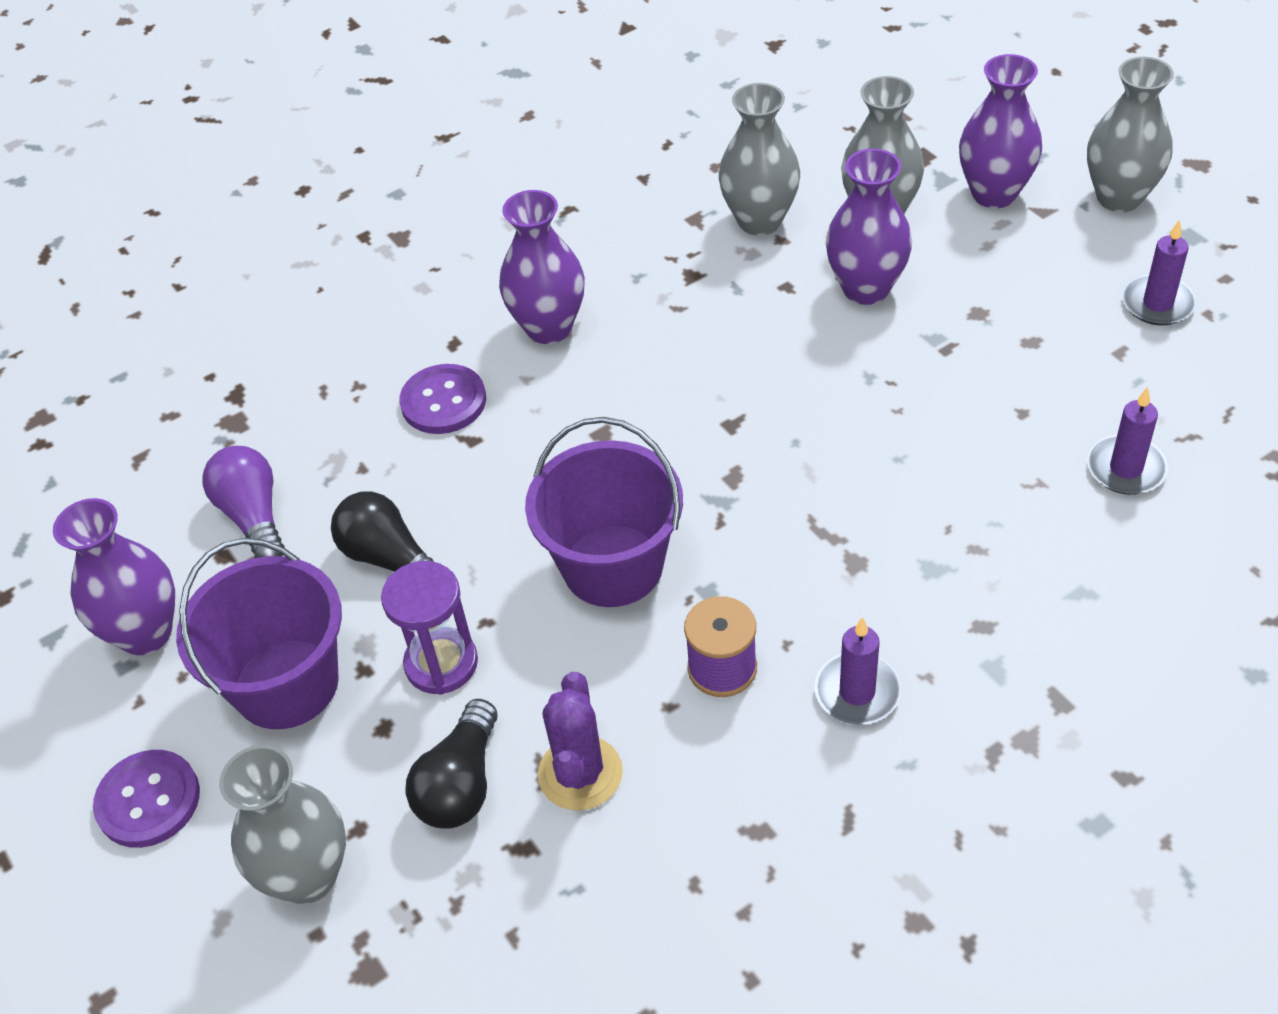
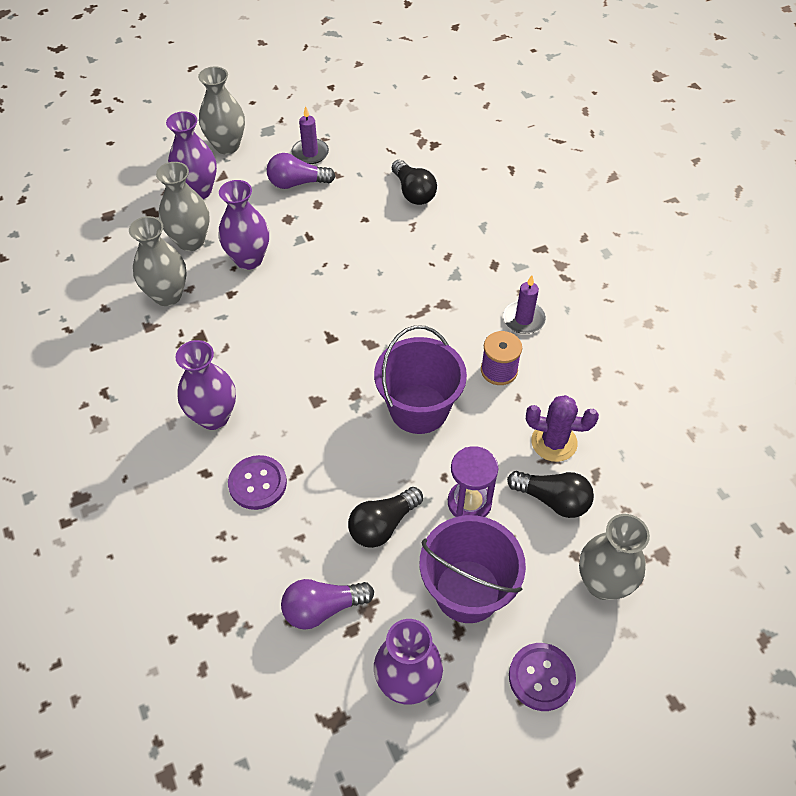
camera: 85 degrees left, 5 degrees up
(1071, 304) = (297, 183): none -> purple light bulb
(1126, 468) = (413, 192): purple candle -> black light bulb

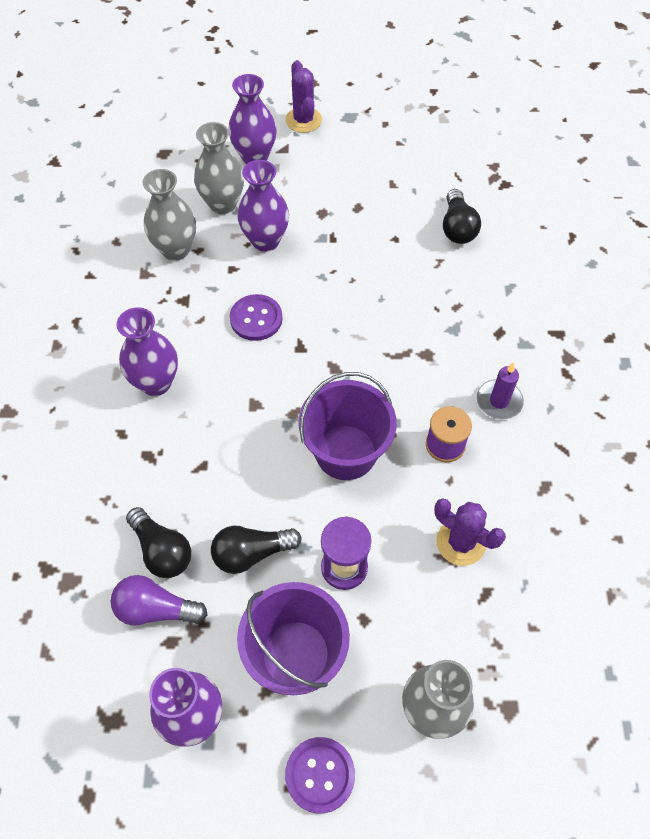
camera: 25 degrees right, 5 degrees up
(227, 146) = (303, 120): grey vase -> purple cactus
(257, 483) = (161, 463): purple button -> purple button (256, 319)
(297, 183) = (349, 180): purple light bulb -> none
(310, 153) = (378, 153): purple candle -> none
(553, 500) = (427, 601): black light bulb -> black light bulb (162, 550)

